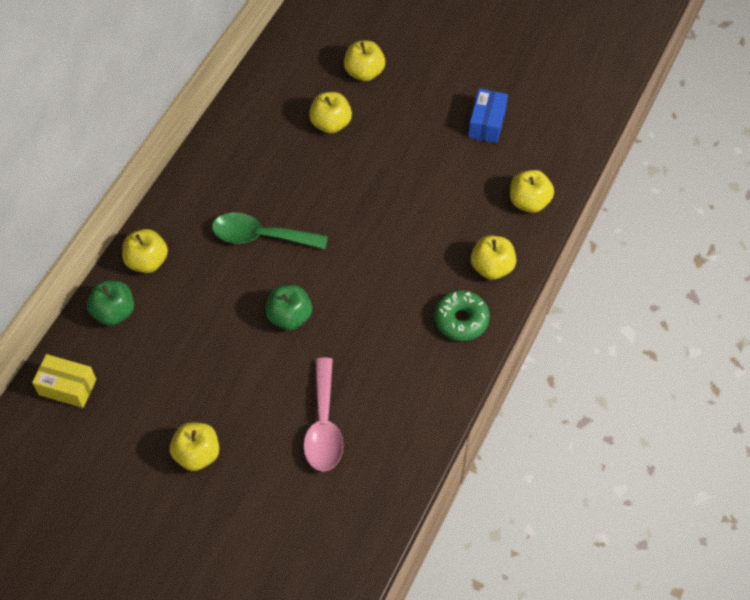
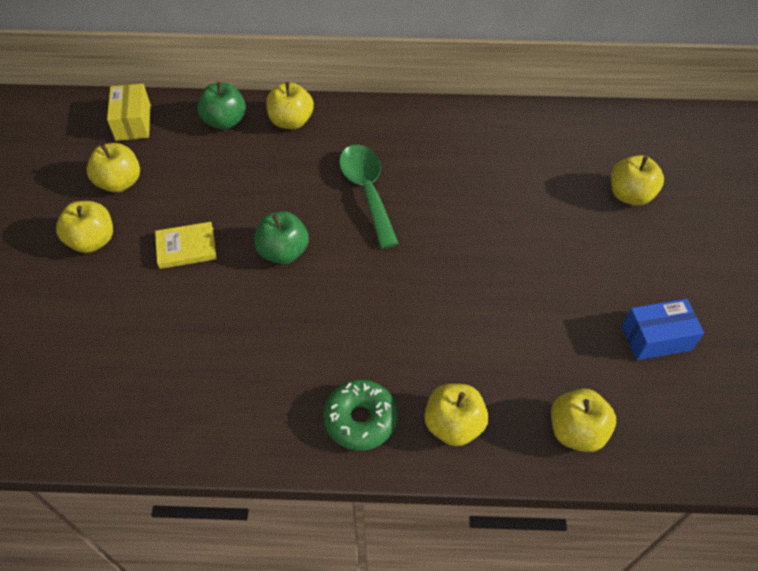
camera: 65 degrees right, 5 degrees down
(246, 384) = (186, 248): none -> yellow book
(324, 426) = (162, 334): pink spoon -> none
(331, 123) = (542, 193): yellow apple -> yellow apple (120, 182)

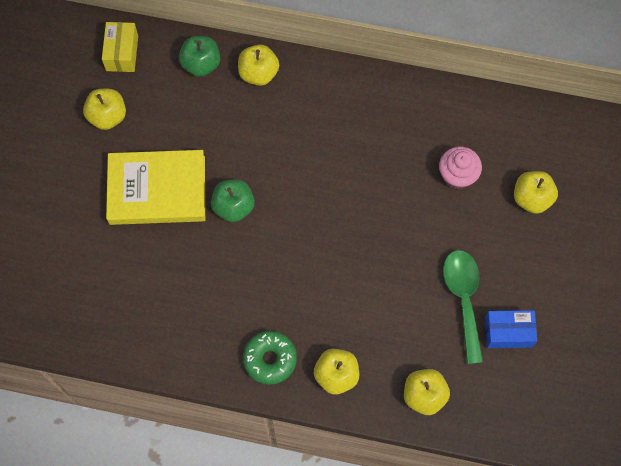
camera: 10 degrees right, 15 degrees up
(92, 241) = (83, 171): yellow apple -> none
(186, 248) = (157, 190): yellow book -> yellow book, size x2.10
(367, 191) = (311, 158): green spoon -> green spoon (463, 299)
(538, 185) = (457, 175): none -> pink cupcake

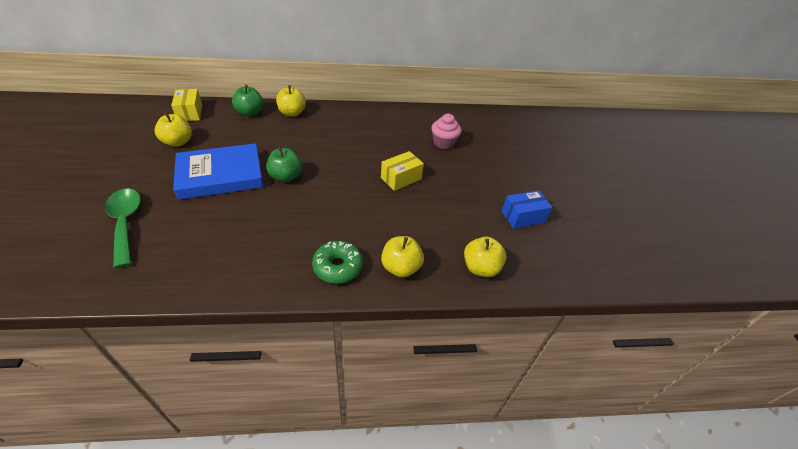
camera: 20 degrees left, 25 degrees down
(157, 190) = (221, 175): yellow book -> blue book
(376, 236) = (401, 178): none -> yellow box
(463, 299) = (480, 203): green spoon -> green spoon (125, 223)
(531, 198) = (497, 147): yellow apple -> none

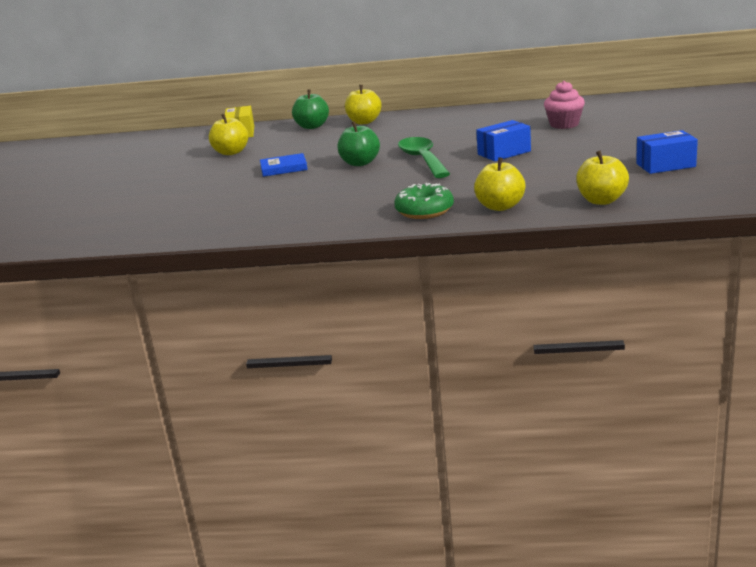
camera: 15 degrees right, 20 degrees down
(125, 223) = (186, 202): green spoon -> green spoon (422, 159)
(221, 175) = (284, 168): blue book -> blue book, size x0.48
(401, 178) = (504, 153): yellow box -> blue box

